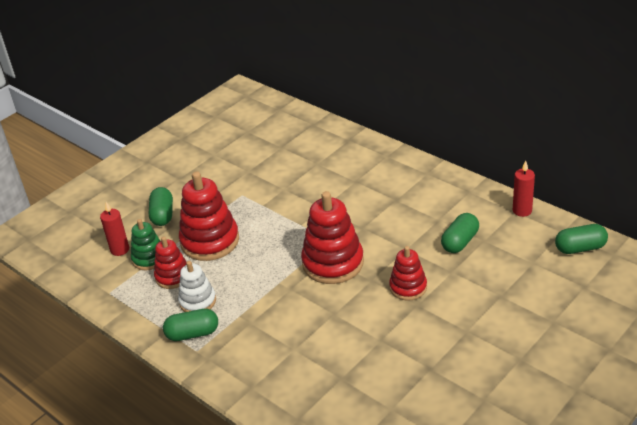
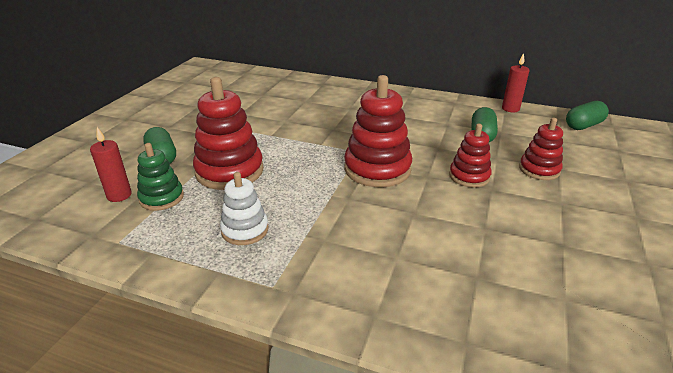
camera: 25 degrees left, 5 degrees down
(173, 276) = (200, 210): red stacking toy -> red stacking toy (539, 169)
(192, 334) = (256, 267): green capsule -> none

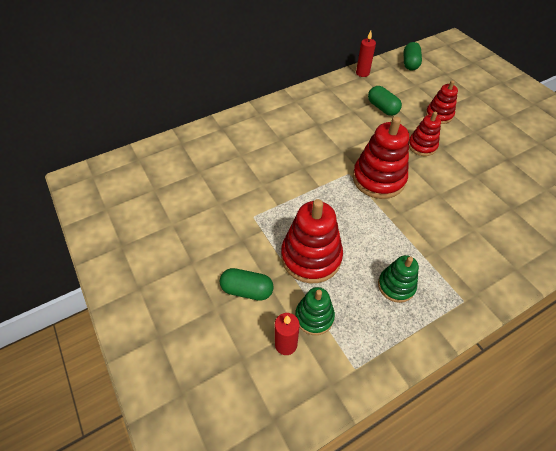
camera: 50 degrees left, 20 degrees up
(245, 230) = (396, 286): white stacking toy -> green stacking toy

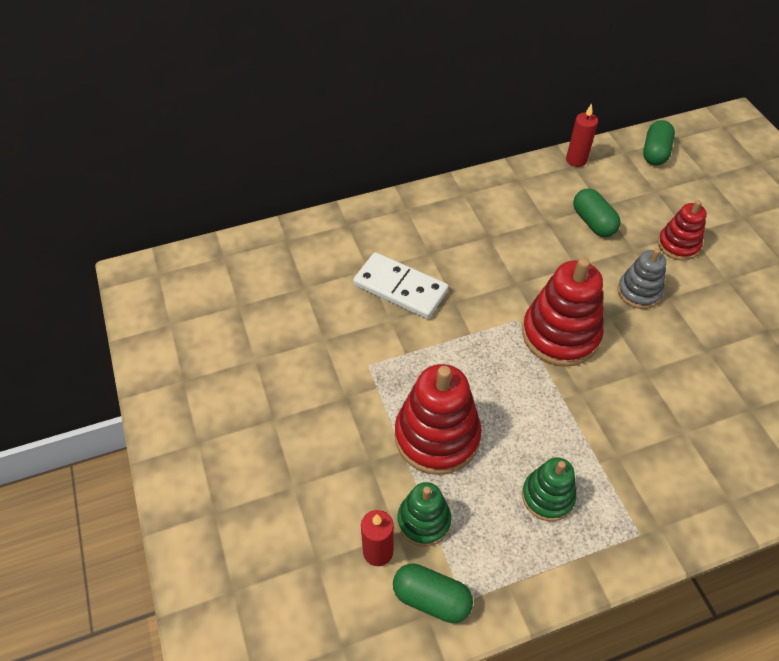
camera: 10 degrees right, 0 degrees up
(247, 290) = (340, 469): green capsule -> green capsule (431, 598)
(265, 163) = (400, 288): none -> white domino
(422, 146) = (639, 292): red stacking toy -> grey stacking toy

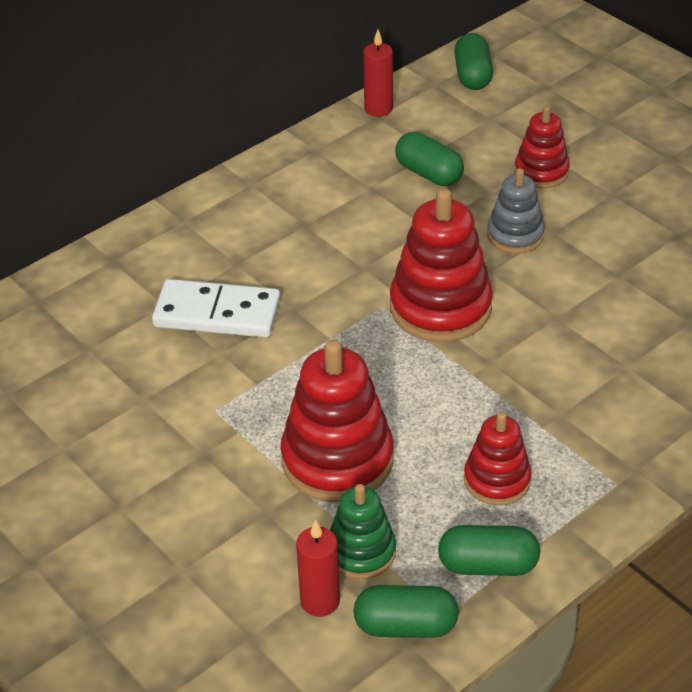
camera: 20 degrees left, 10 degrees down
(513, 569) = (488, 565): none -> green capsule
(547, 496) = (497, 480): green stacking toy -> red stacking toy

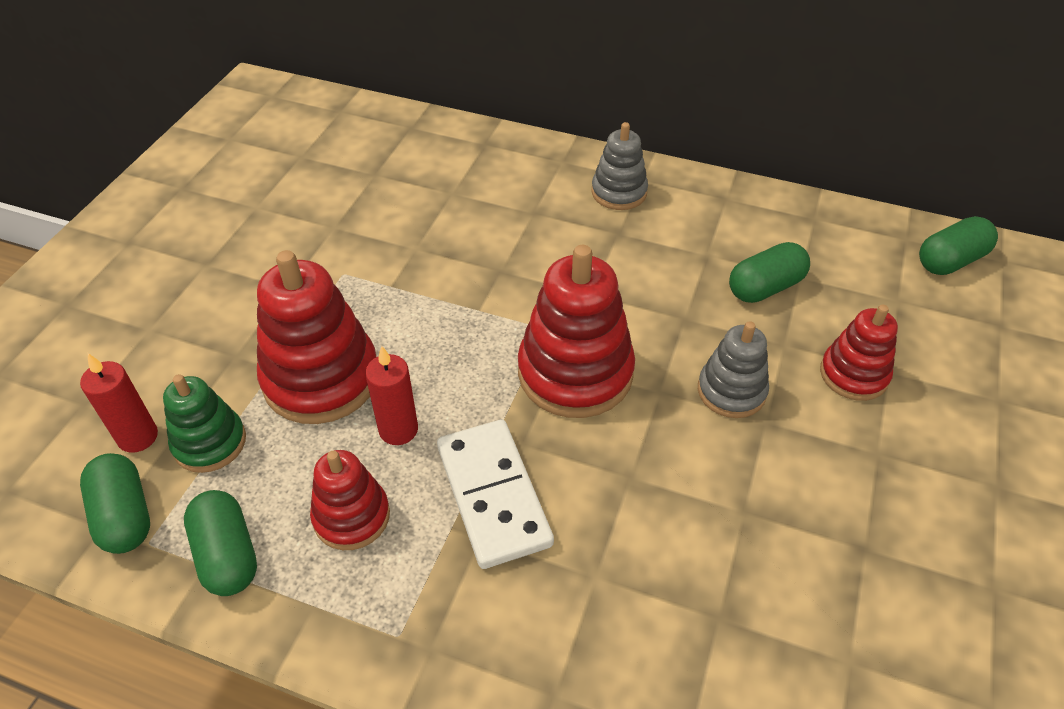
camera: 60 degrees right, 5 degrees up
(217, 313) = (462, 226): white domino -> white domino (493, 495)
(256, 204) = (619, 192): none -> grey stacking toy
(378, 109) = (825, 215): red candle -> red candle (398, 430)
(429, 174) = (765, 287): green capsule -> green capsule turned 45 degrees clockwise

